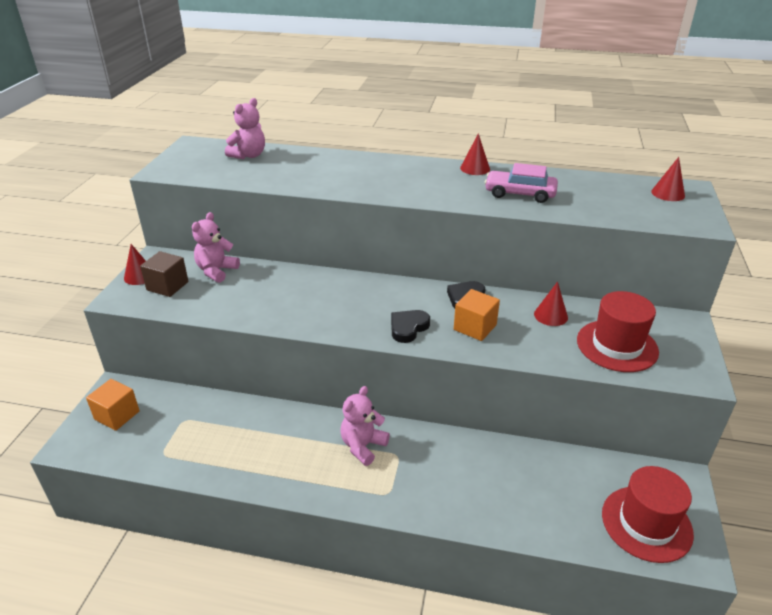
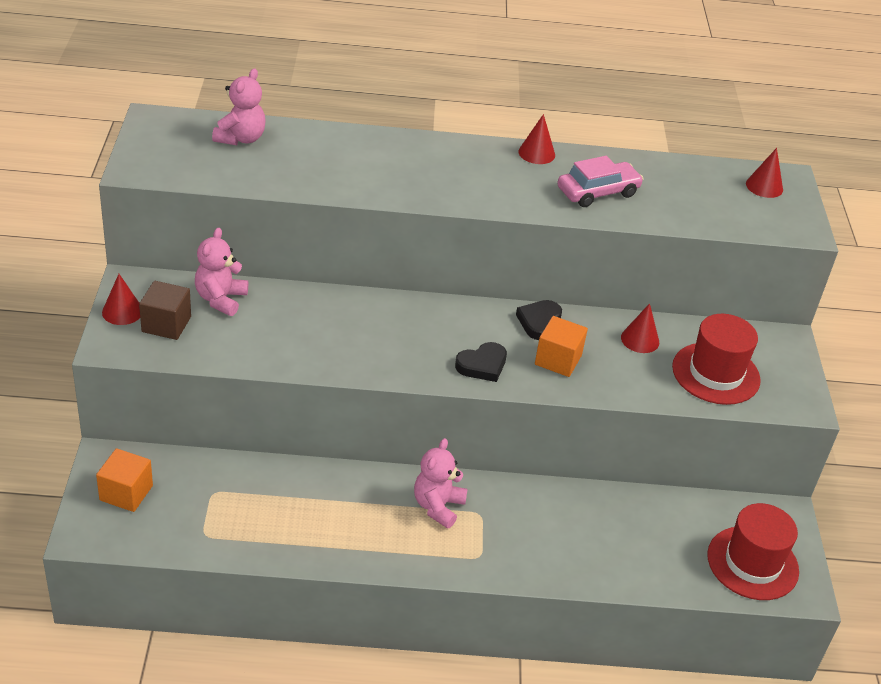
camera: 15 degrees left, 5 degrees up
(408, 328) = (482, 365): black heart -> black heart turned 150 degrees counterclockwise
(520, 193) = (598, 192): pink car -> pink car turned 150 degrees clockwise

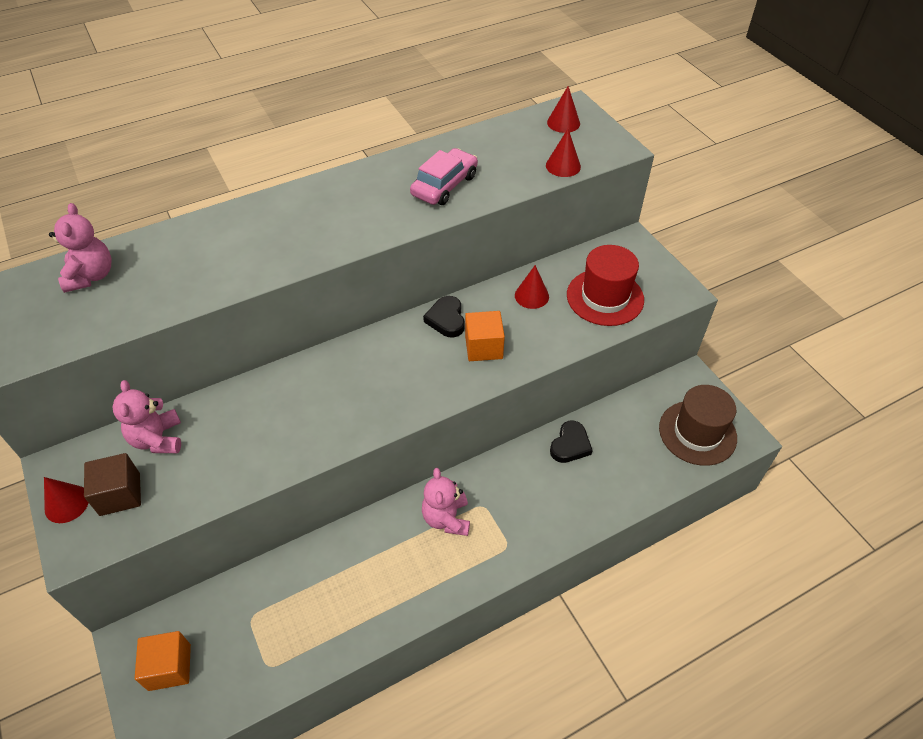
camera: 25 degrees left, 10 degrees up
(482, 365) = (428, 384): black heart -> black heart (570, 445)
(536, 153) = (370, 171): red cone -> red cone (563, 166)
(752, 563) = (697, 433): red hat -> brown hat

